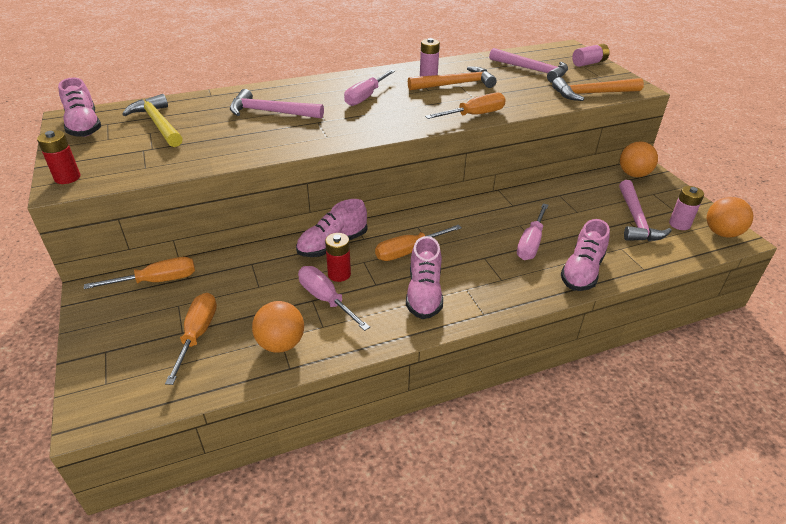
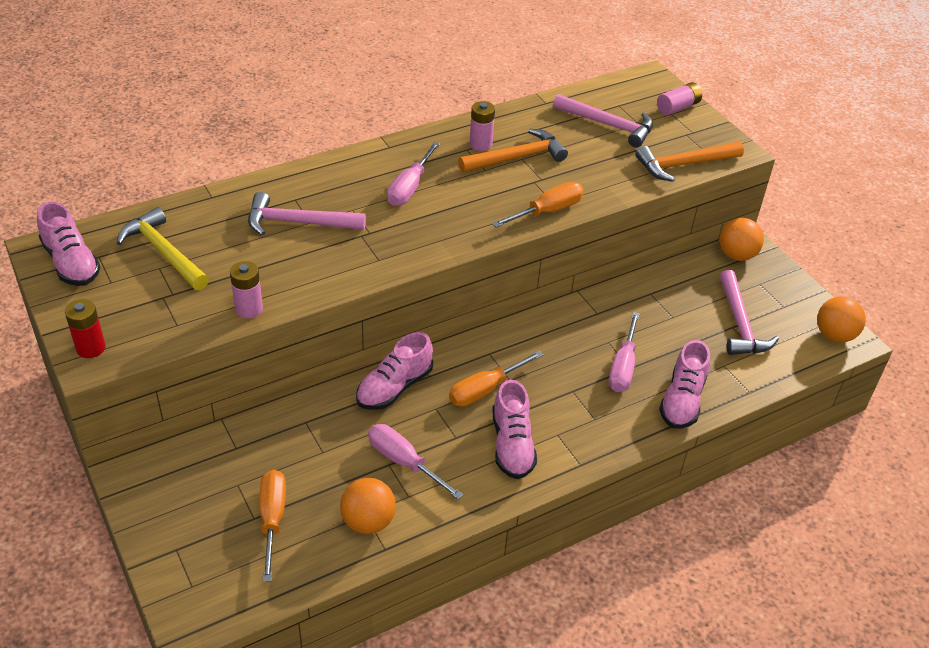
camera: 10 degrees left, 5 degrees up
(157, 281) = (201, 455): orange screwdriver -> none
(339, 274) = (411, 428): red battery -> none
(679, 224) = (788, 326): pink battery -> pink battery (249, 309)

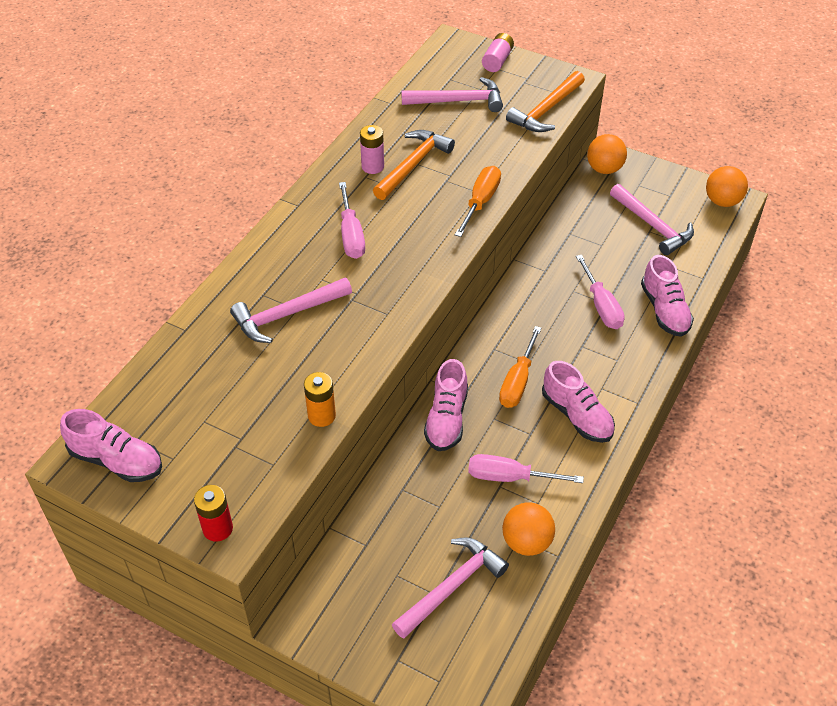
camera: 30 degrees left, 5 degrees up
(164, 252) = (194, 404): yellow hammer -> none
(249, 309) = (321, 416): pink battery -> orange battery
(272, 520) = (452, 587): orange screwdriver -> pink hammer

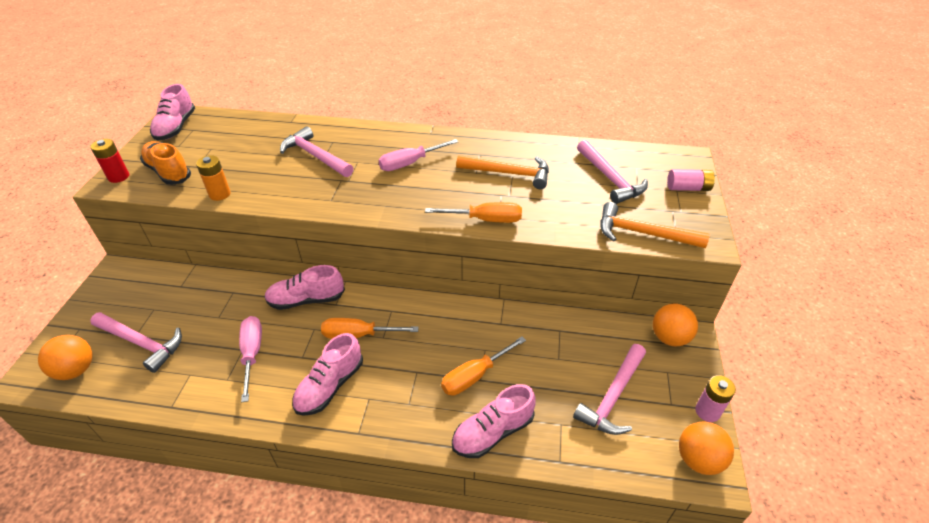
camera: 70 degrees right, 5 degrees down
(238, 469) = (169, 172): none -> orange shoe
(372, 166) = (494, 155): pink battery -> pink battery (707, 411)
(526, 542) = (185, 381): orange ball -> orange ball (76, 370)
(601, 305) = (475, 375): pink screwdriver -> orange screwdriver

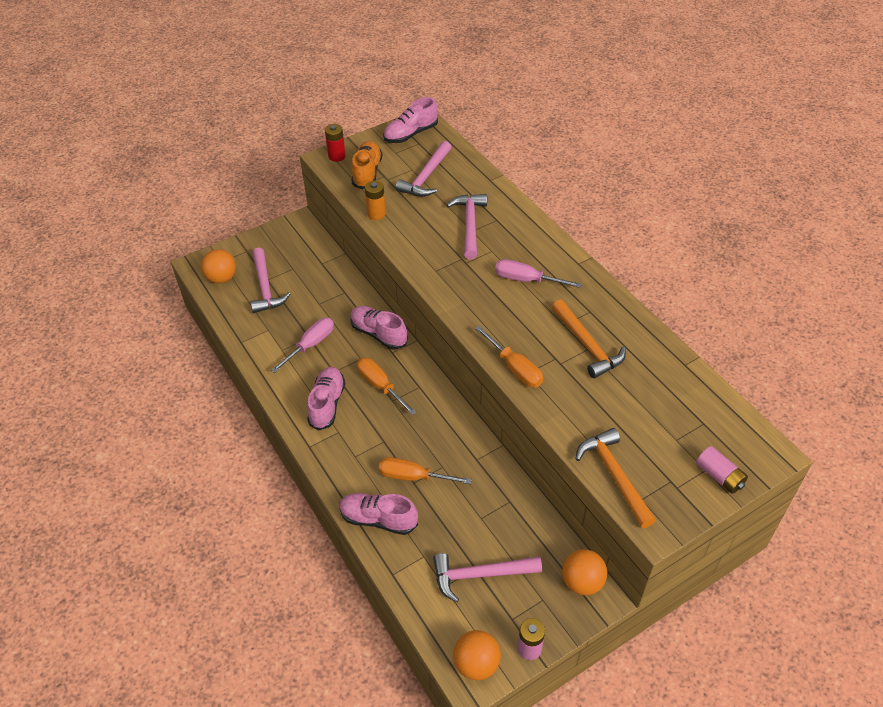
camera: 50 degrees right, 5 degrees up
(330, 386) = (327, 404): pink shoe -> pink shoe turned 105 degrees clockwise
(610, 179) = (663, 414): pink hammer -> pink hammer (426, 177)

